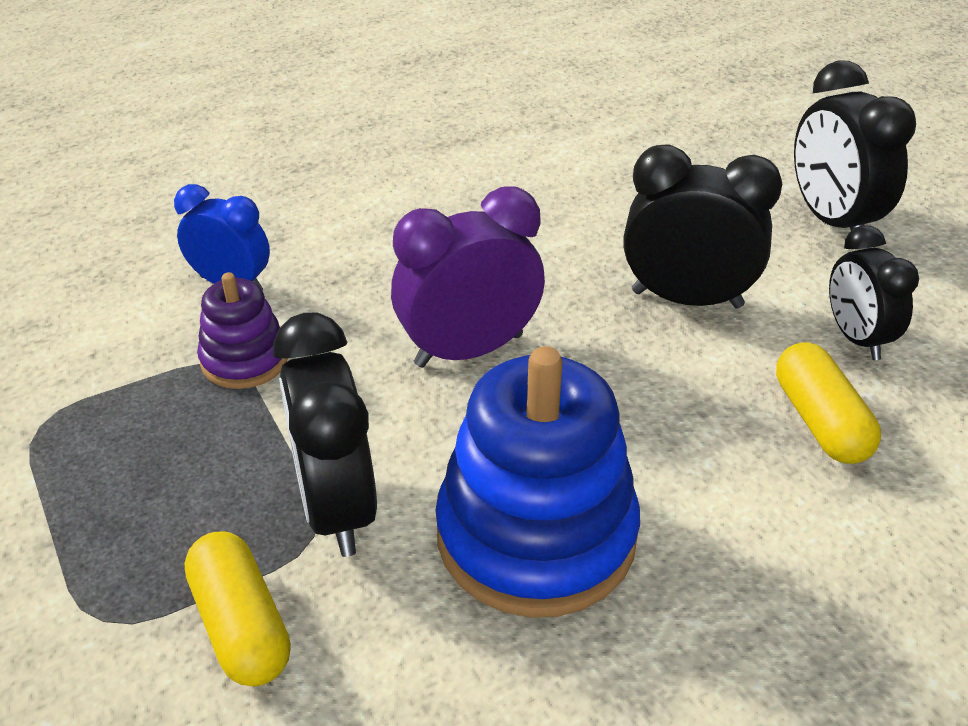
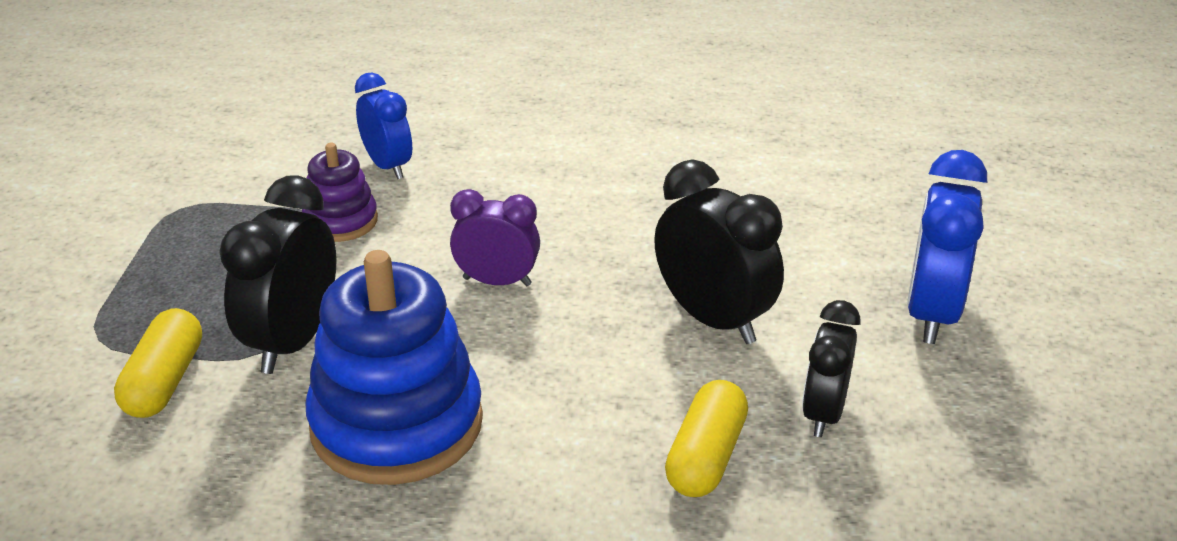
camera: 35 degrees right, 5 degrees down
(469, 350) = (497, 281): purple clock -> purple clock, size x0.66
(831, 221) = (932, 313): black clock -> blue clock

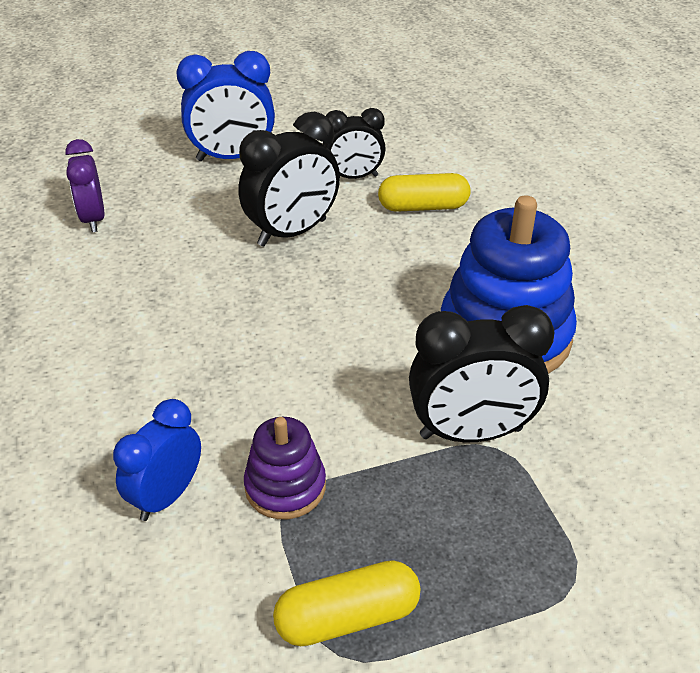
camera: 115 degrees left, 5 degrees up
(164, 381) = (578, 492): yellow capsule -> yellow capsule (347, 617)
(497, 281) = (315, 345): purple clock -> purple clock (93, 219)
(713, 319) = (292, 233): black clock -> black clock turned 150 degrees counterclockwise

